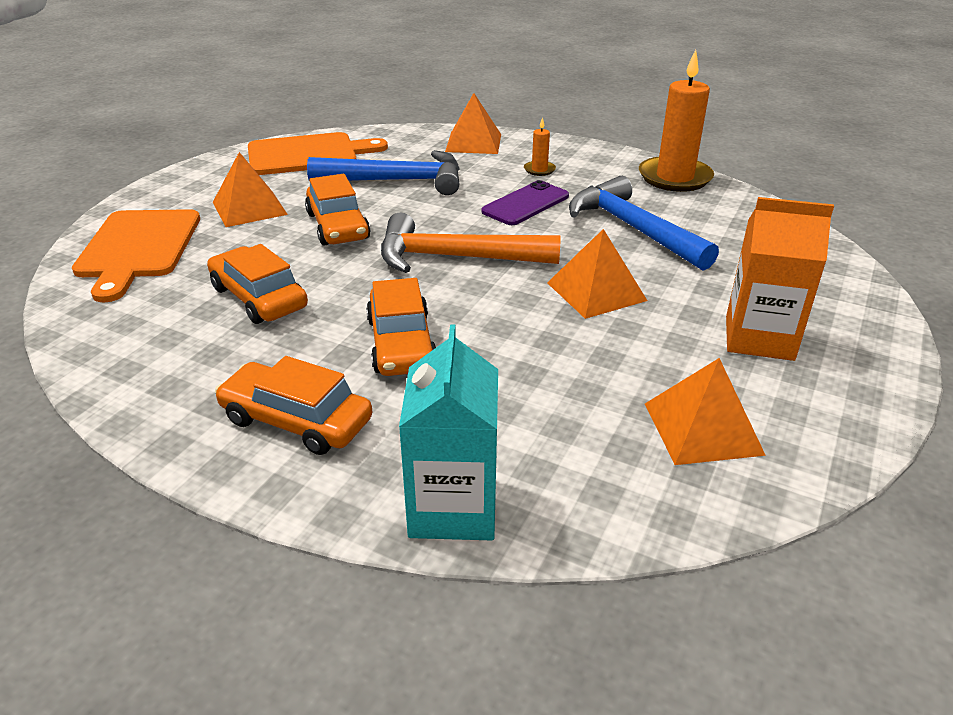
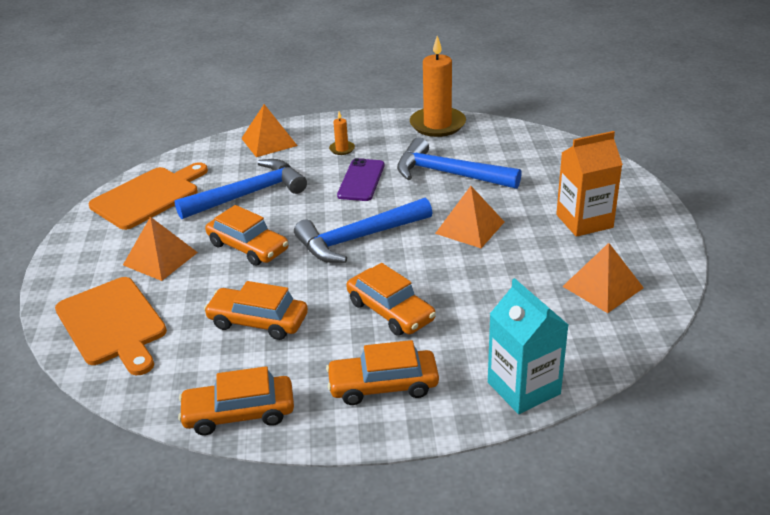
camera: 30 degrees left, 0 degrees up
(127, 379) = (239, 413): none -> orange car
(455, 258) = (358, 239): orange hammer -> blue hammer

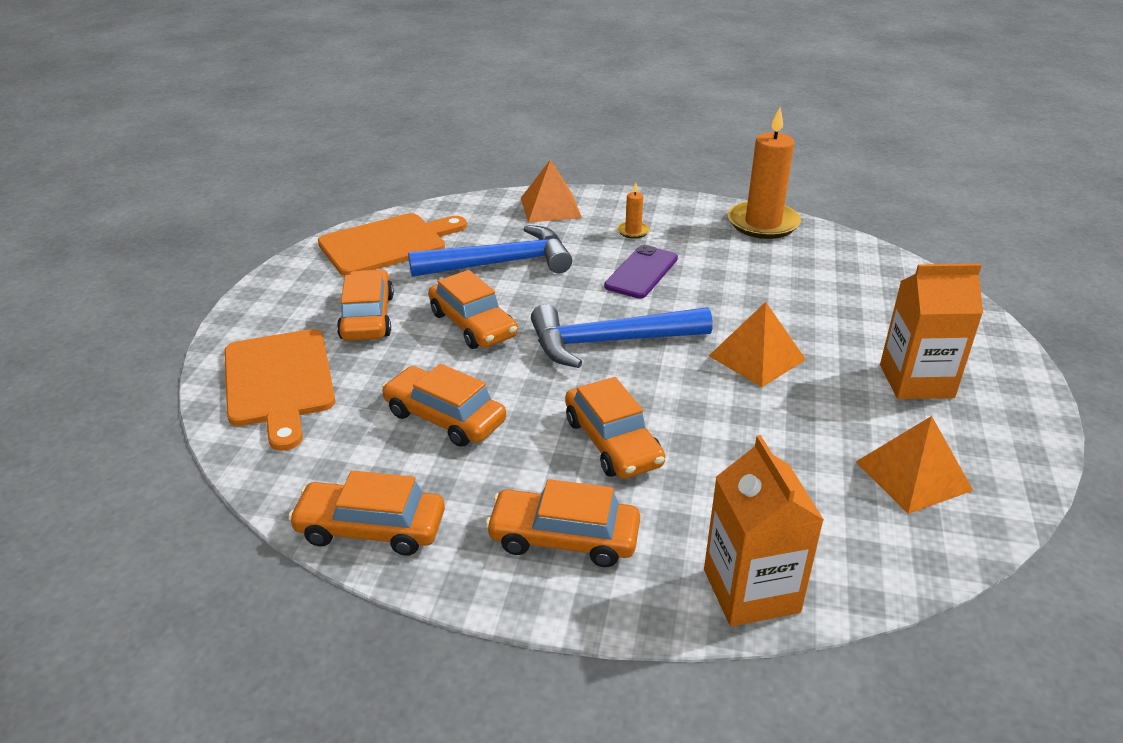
camera: 15 degrees right, 0 degrees up
(160, 258) = (367, 317): orange pyramid -> orange car
(448, 174) = (754, 285): blue hammer -> none
(523, 388) = (751, 591): turquoise carton -> orange carton

